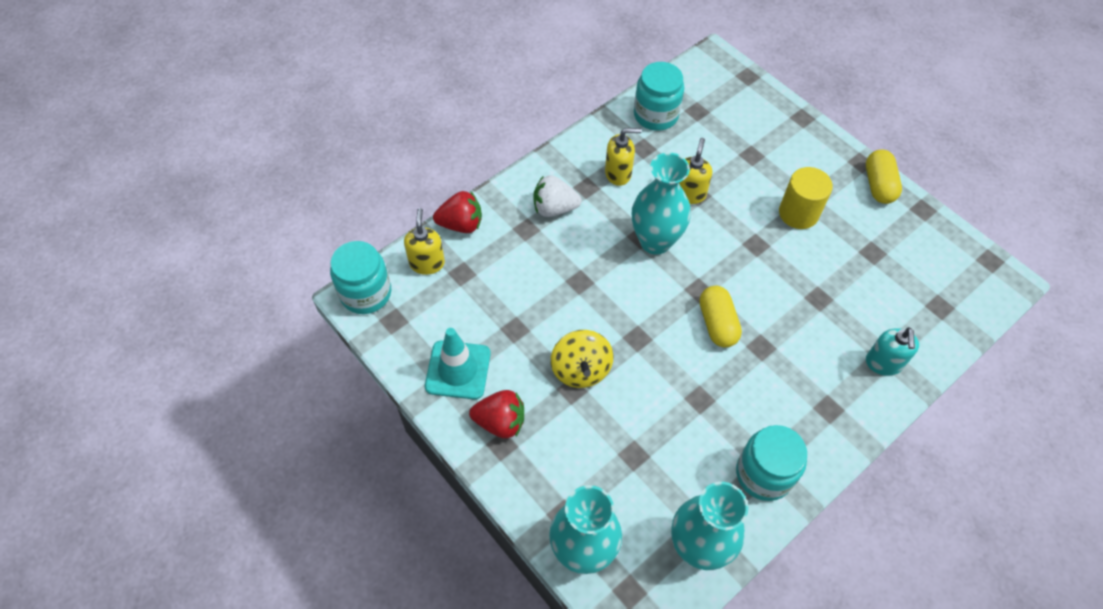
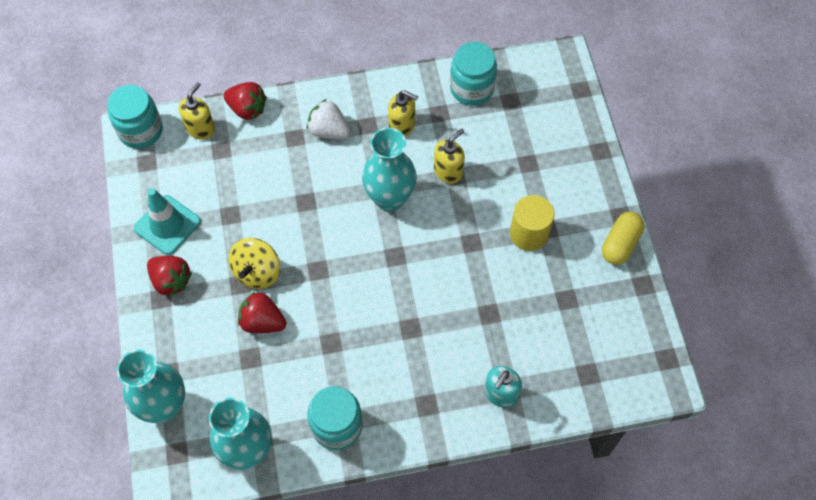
camera: 30 degrees right, 5 degrees up
(620, 413) = (262, 321): none -> red strawberry
(717, 323) = (389, 291): yellow capsule -> none

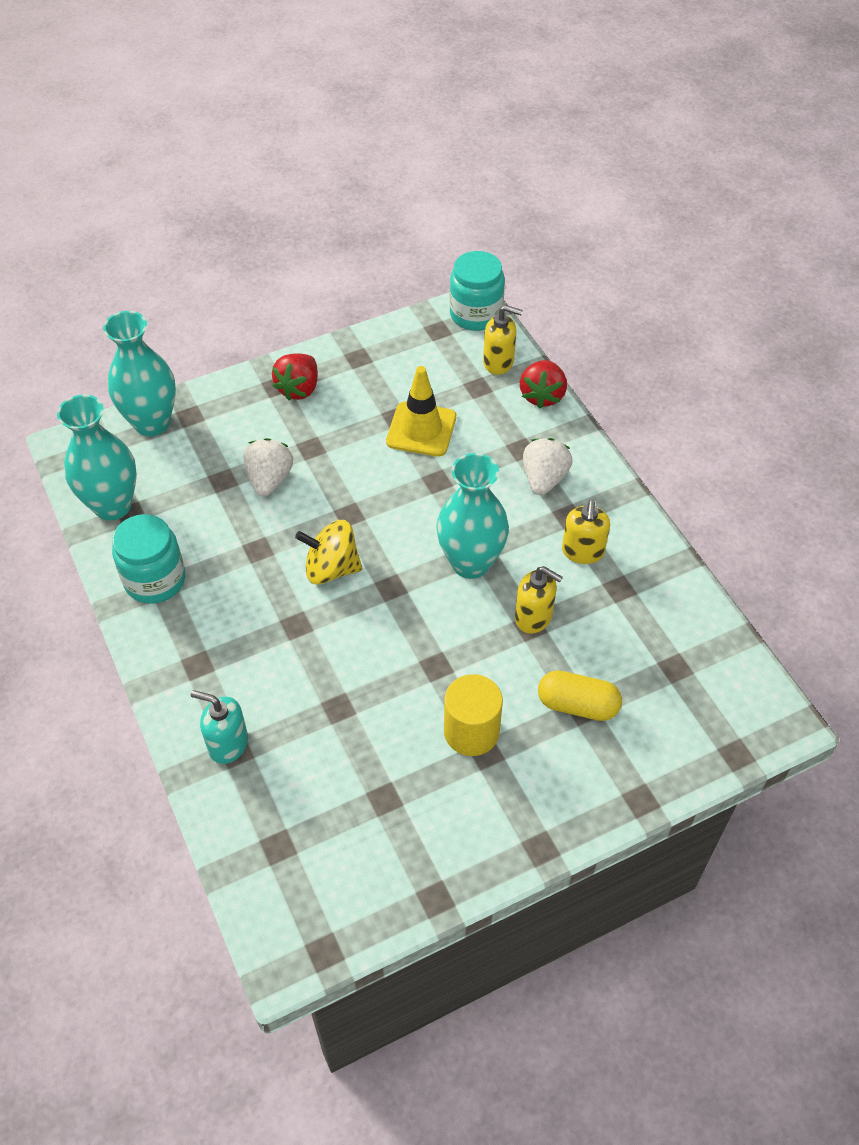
camera: 75 degrees right, 10 degrees down
(167, 225) = (366, 367): turquoise traffic cone -> none
(250, 200) = (421, 429): none -> yellow traffic cone
(257, 272) = (330, 459): yellow spinning top -> yellow spinning top (331, 568)
(262, 321) = (269, 479): red strawberry -> white strawberry
(471, 88) = (675, 617): turquoise jar -> none
(620, 244) = (493, 855): yellow capsule -> yellow capsule (577, 705)

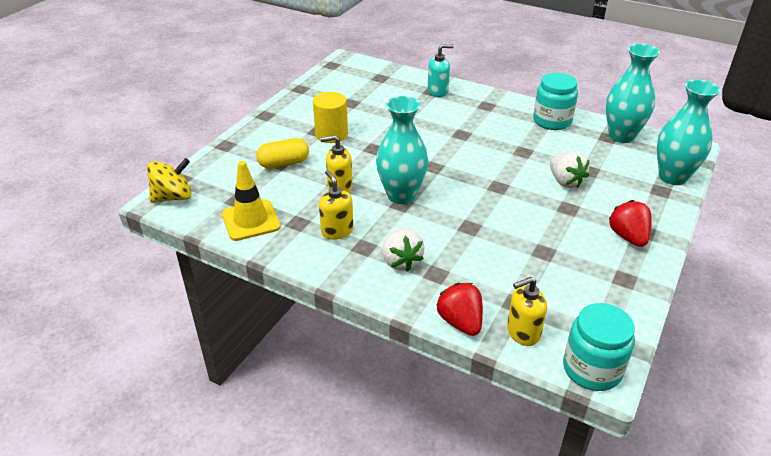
camera: 145 degrees right, 15 degrees down
(331, 568) = (474, 160): yellow spinning top -> yellow spinning top (173, 197)
(421, 429) = (517, 252): yellow traffic cone -> yellow traffic cone (251, 220)

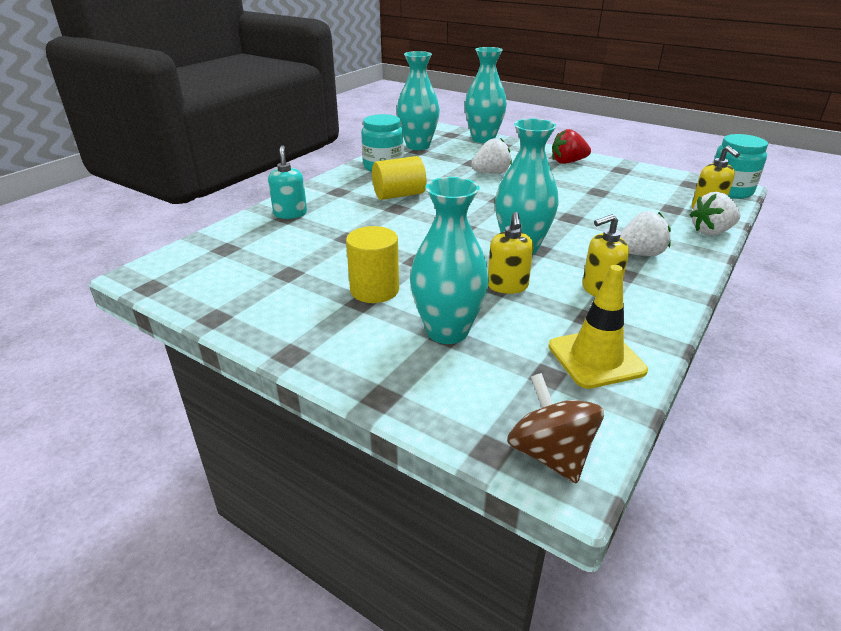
camera: 85 degrees left, 5 degrees down
(173, 197) = (550, 454): yellow spinning top -> brown spinning top
(284, 163) = (447, 331): yellow capsule -> turquoise vase
(460, 322) = (711, 232): red strawberry -> white strawberry
(489, 133) = (399, 195): none -> yellow cylinder

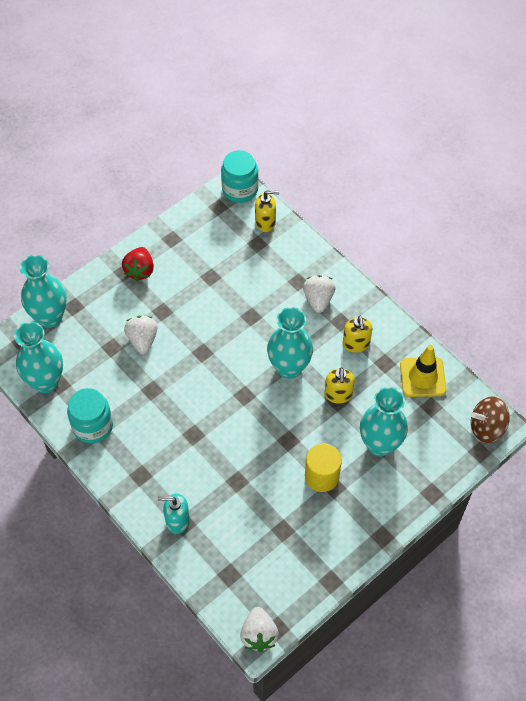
camera: 75 degrees left, 25 degrees up
(399, 195) = (166, 427): yellow cylinder -> none
(507, 286) = (338, 394): yellow soap dispenser -> yellow soap dispenser turned 75 degrees clockwise
(711, 232) = (300, 241): white strawberry -> white strawberry (259, 634)

